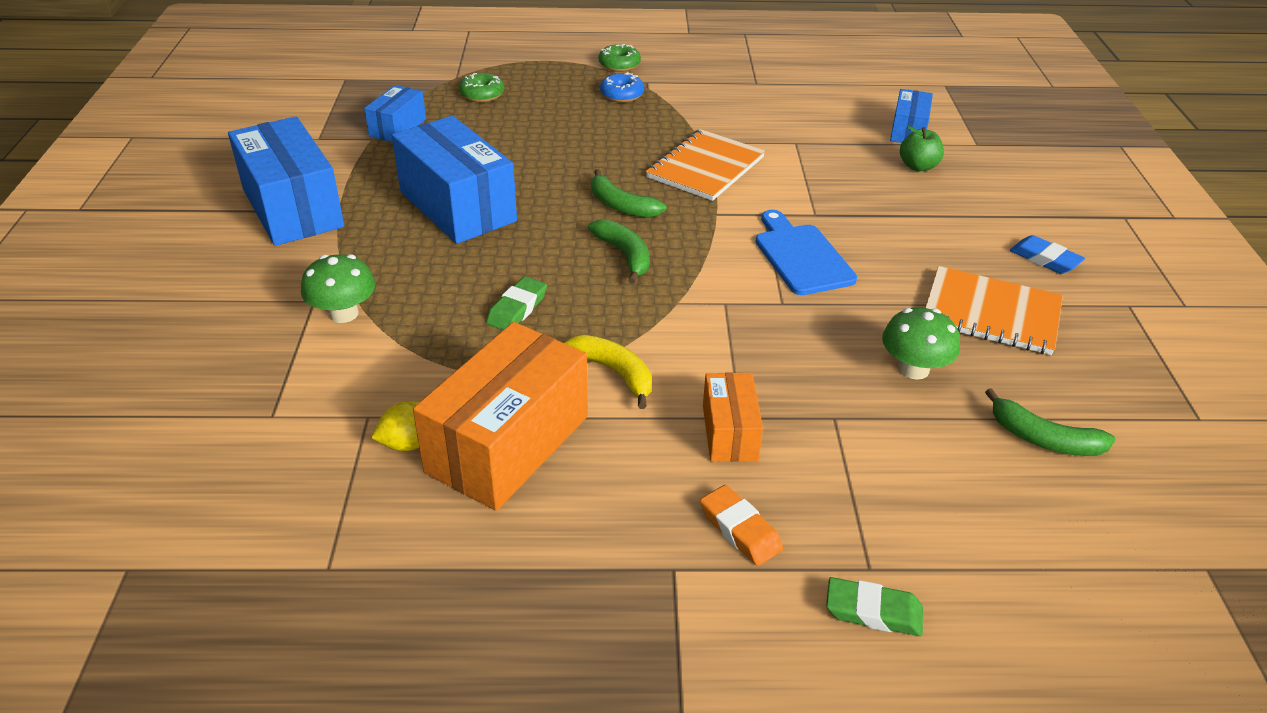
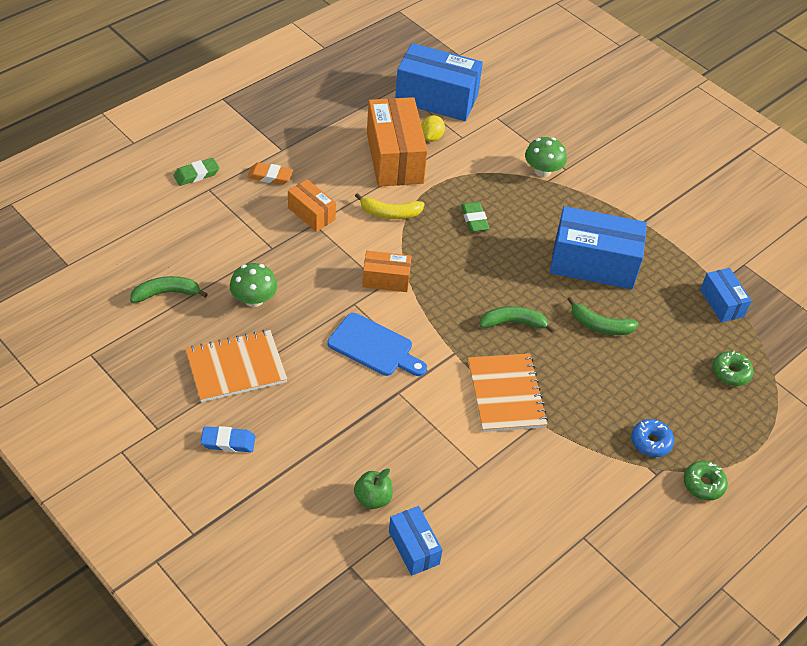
camera: 135 degrees right, 10 degrees up
(292, 208) = (665, 209): blue box -> blue box (436, 98)
(625, 255) = (466, 285): green banana -> green banana (600, 325)
(714, 306) = (386, 280): none -> orange box

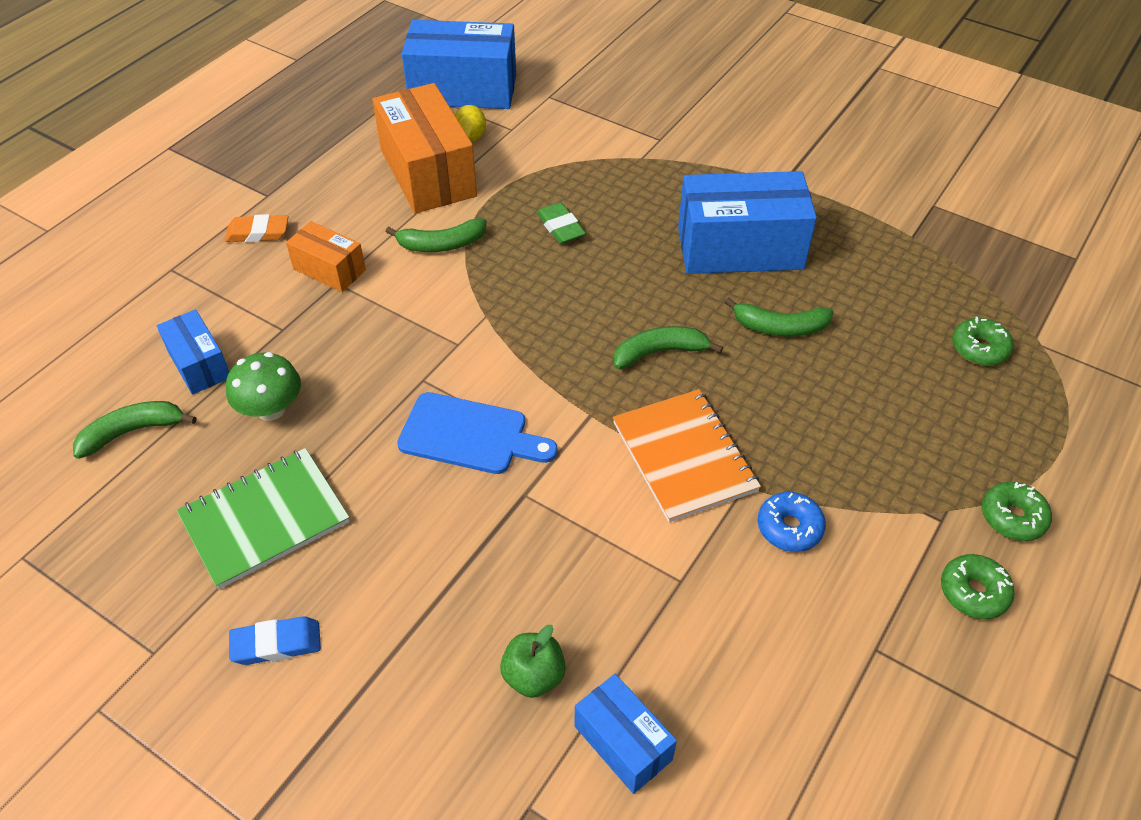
camera: 10 degrees left, 0 degrees up
(196, 174) = (149, 253): green eraser -> none
(236, 367) = (265, 519): orange notebook -> green notebook
(386, 280) = (460, 335): orange box -> none
(390, 213) = (441, 244): yellow banana -> green banana
(542, 171) = (631, 148): green mushroom -> none
(651, 442) = (914, 474): blue donut -> blue donut (789, 528)
(658, 521) = (973, 592): none -> green donut
(721, 303) = (927, 260): blue box -> blue box (199, 364)

